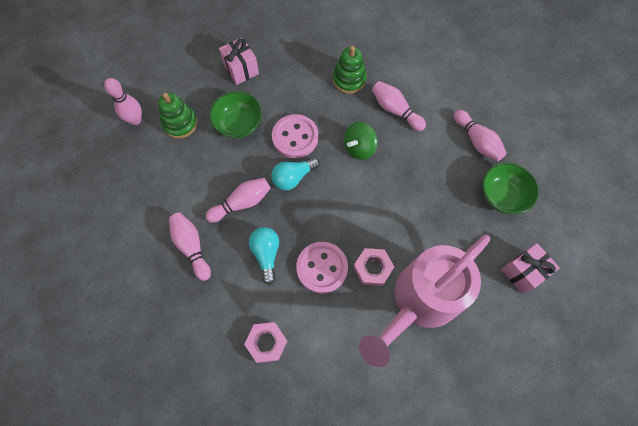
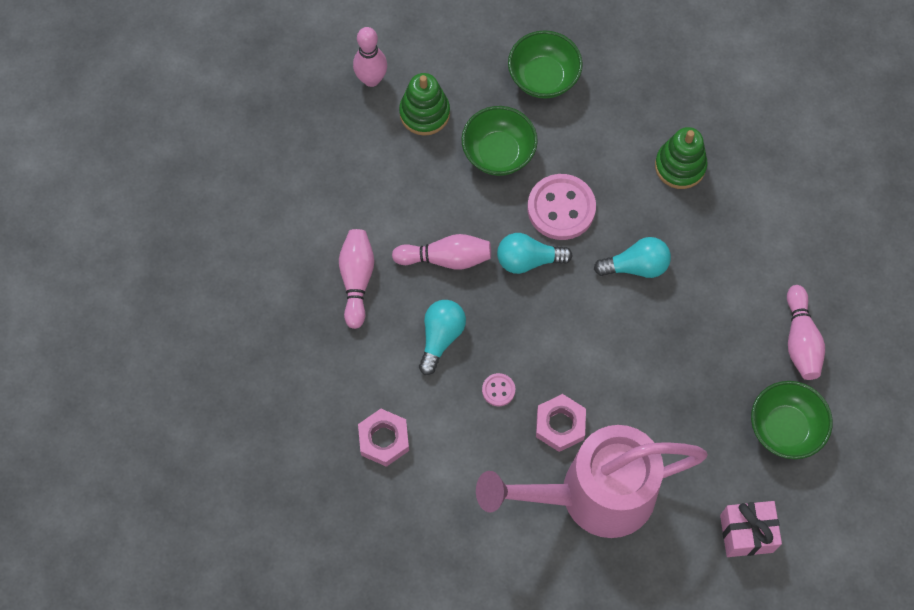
camera: 30 degrees right, 0 degrees up
(241, 69) = (543, 77): pink gift -> green bowl
(322, 268) = (498, 390): pink button -> pink button, size x0.47
(359, 148) = (636, 266): green spinning top -> turquoise light bulb
(395, 110) = (716, 241): pink bowling pin -> none

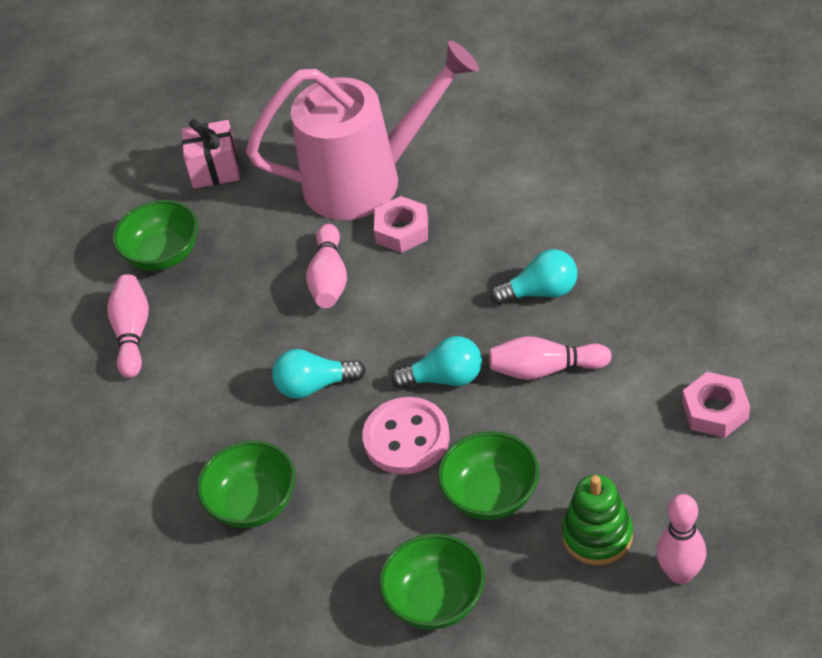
camera: 175 degrees left, 20 degrees down
(357, 280) = (650, 335): pink bowling pin -> pink bowling pin (329, 278)
(384, 439) = (590, 197): pink nut -> pink nut (715, 410)
(441, 337) = (541, 292): turquoise light bulb -> turquoise light bulb turned 120 degrees counterclockwise
(498, 390) = (471, 252): pink button -> none
(680, 166) = (253, 503): green stacking toy -> green bowl

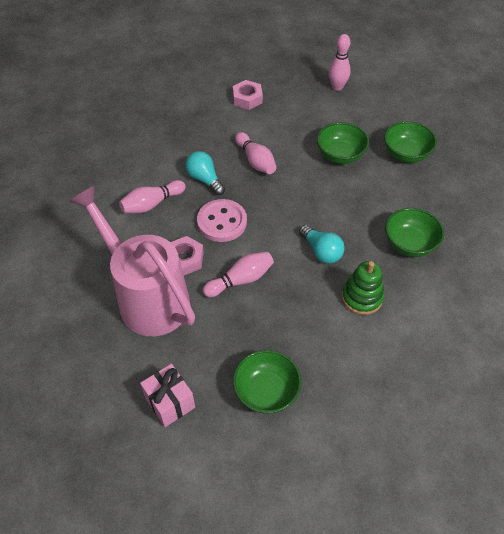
camera: 125 degrees left, 5 degrees up
(133, 334) = (341, 371): pink bowling pin -> pink bowling pin (152, 204)
(406, 438) = (329, 198): pink button -> pink button (222, 222)
(445, 378) = (283, 197): turquoise light bulb -> none
(597, 535) = (336, 115): green stacking toy -> green stacking toy (362, 297)

